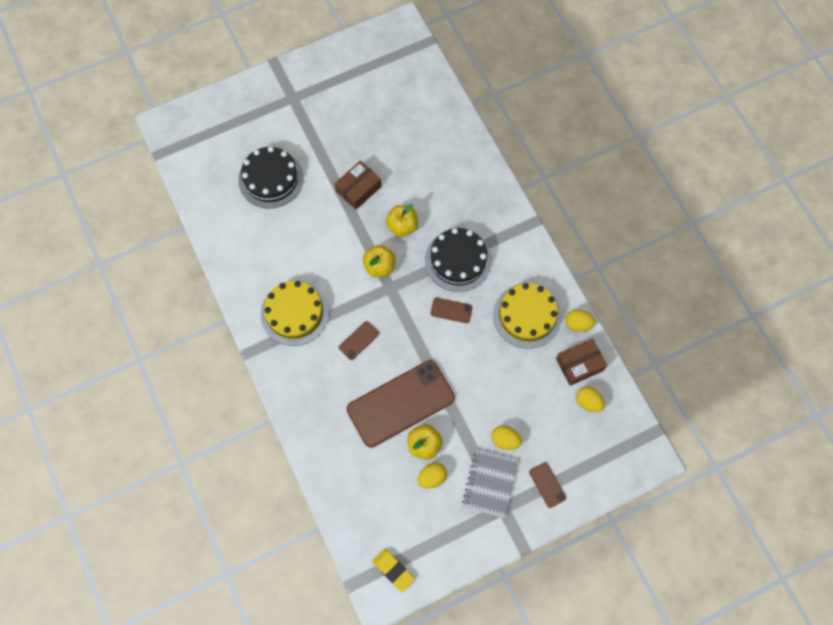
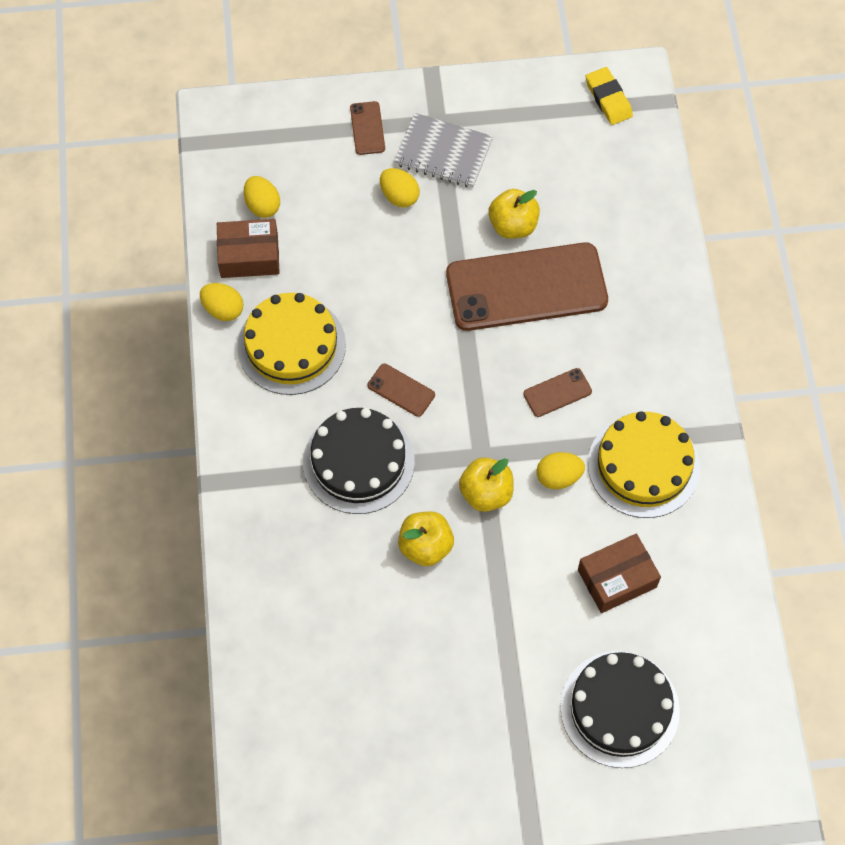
camera: 160 degrees left, 5 degrees down
(358, 189) = (474, 637): brown box -> brown box (617, 578)
(432, 477) = (518, 184): yellow egg -> yellow egg (558, 477)
(489, 484) = (443, 153): grey notebook -> grey notebook turned 75 degrees clockwise

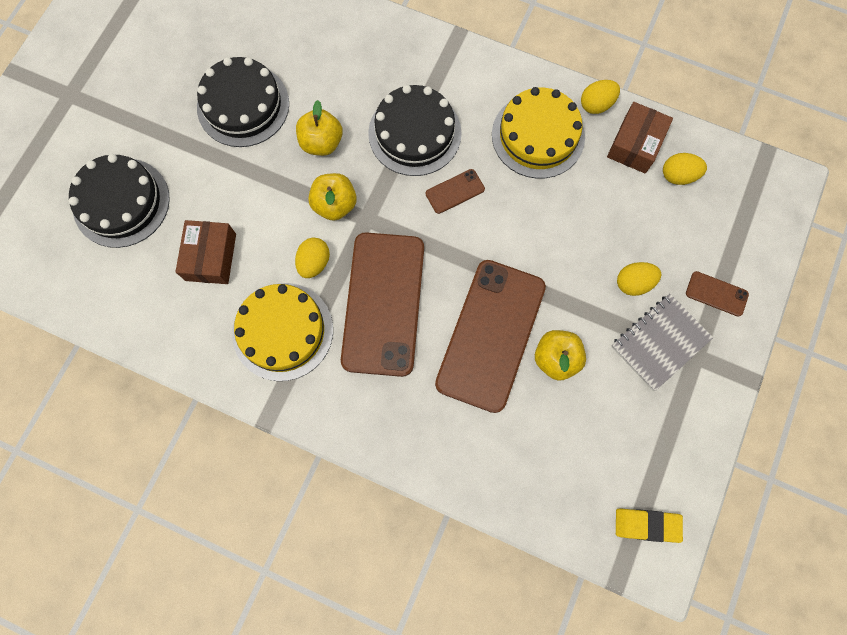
camera: 120 degrees right, 10 degrees up
(431, 655) = (243, 105): none -> black cake
(557, 392) = (383, 303): brown phone -> brown phone, size x2.46

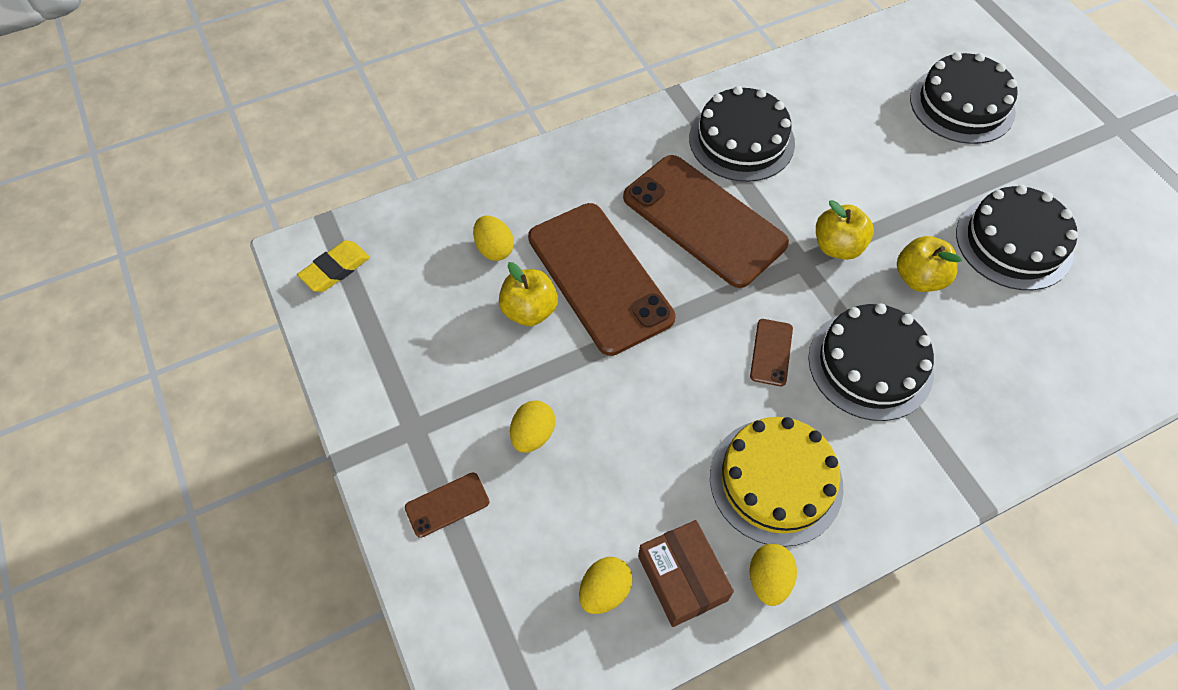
camera: 130 degrees right, 15 degrees down
(211, 257) = (855, 133): brown box -> none
(283, 331) = (741, 140): yellow cake -> black cake
(314, 263) = (788, 197): yellow egg -> yellow egg (494, 249)
(659, 342) = (457, 408): grey notebook -> none

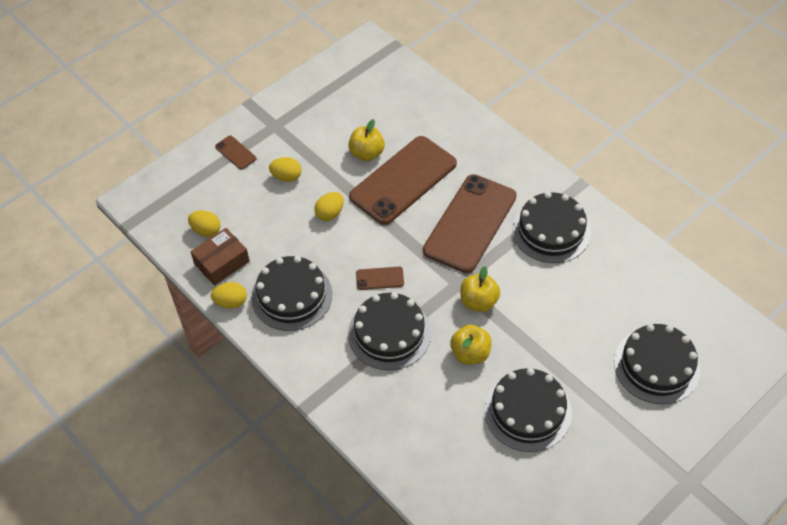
camera: 75 degrees right, 5 degrees down
(335, 269) = (362, 61): yellow eraser -> none
(494, 249) = (404, 125): yellow egg -> yellow egg (330, 213)
(776, 481) = (292, 296): yellow cake -> black cake

